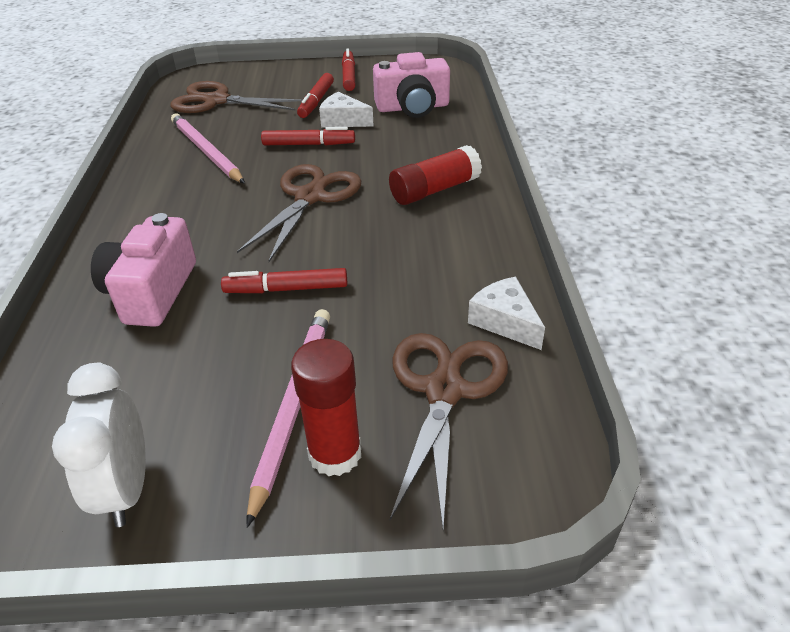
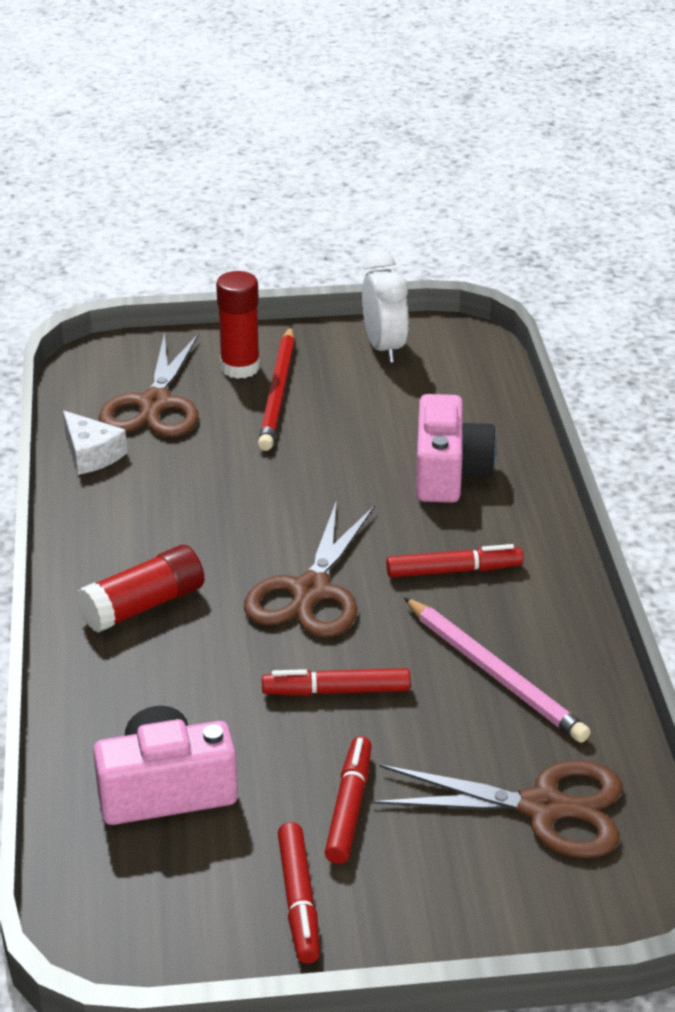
camera: 175 degrees right, 5 degrees down
(286, 289) = (309, 478): red marker -> red marker (454, 570)
(293, 405) = (278, 392): pink pencil -> red pencil
(343, 121) = (289, 751): white cheese -> none

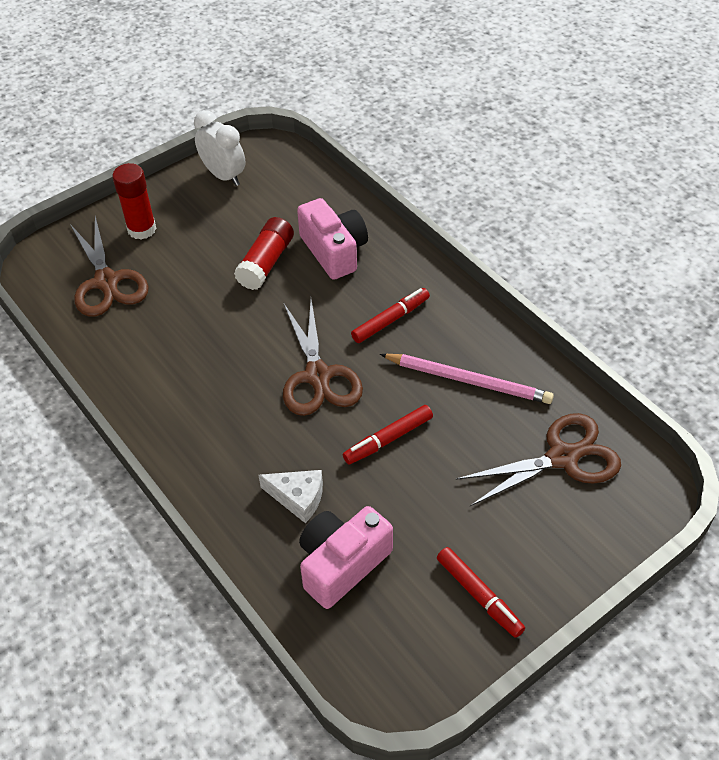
camera: 30 degrees left, 15 degrees up
(91, 454) = (94, 339): white cheese -> white cheese (298, 498)
(144, 606) = (221, 438): red glue stick -> red glue stick (266, 263)
(278, 392) = (182, 238): red pencil -> none
(349, 807) = (458, 516): red marker -> none

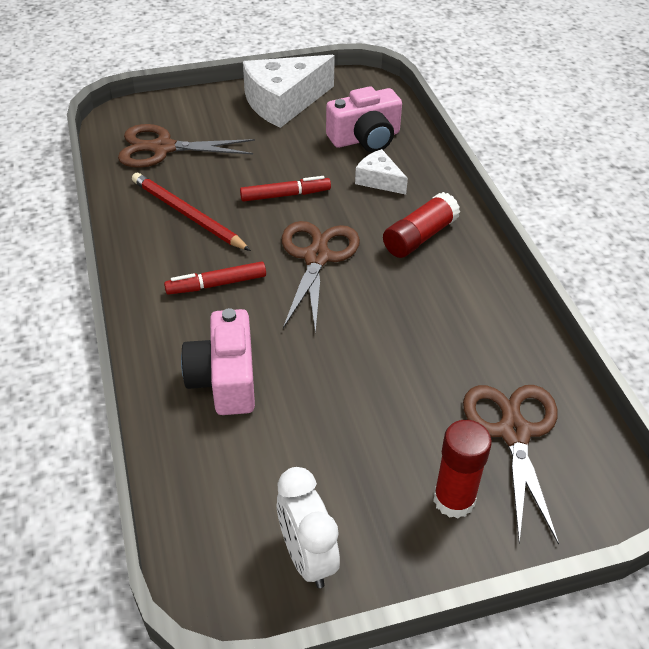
camera: 160 degrees left, 5 degrees down
(266, 263) = (311, 391): red glue stick -> red glue stick (419, 237)
(468, 380) = (187, 214): pink pencil -> red pencil
(479, 595) = (283, 102): red marker -> white cheese

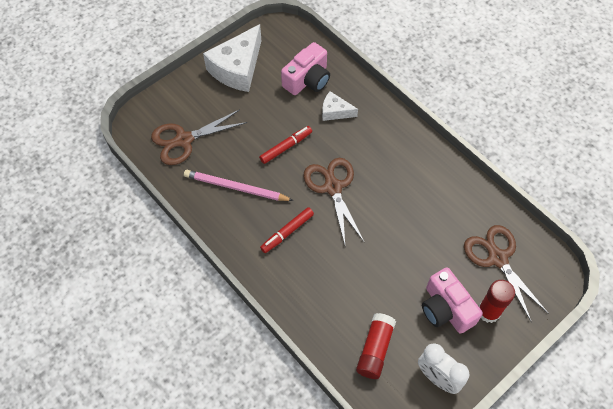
camera: 25 degrees left, 15 degrees up
(187, 214) = (236, 188): red pencil -> pink pencil
(224, 379) = (333, 294): pink camera -> pink camera (446, 308)
(419, 237) = (382, 147): red glue stick -> red glue stick (375, 349)

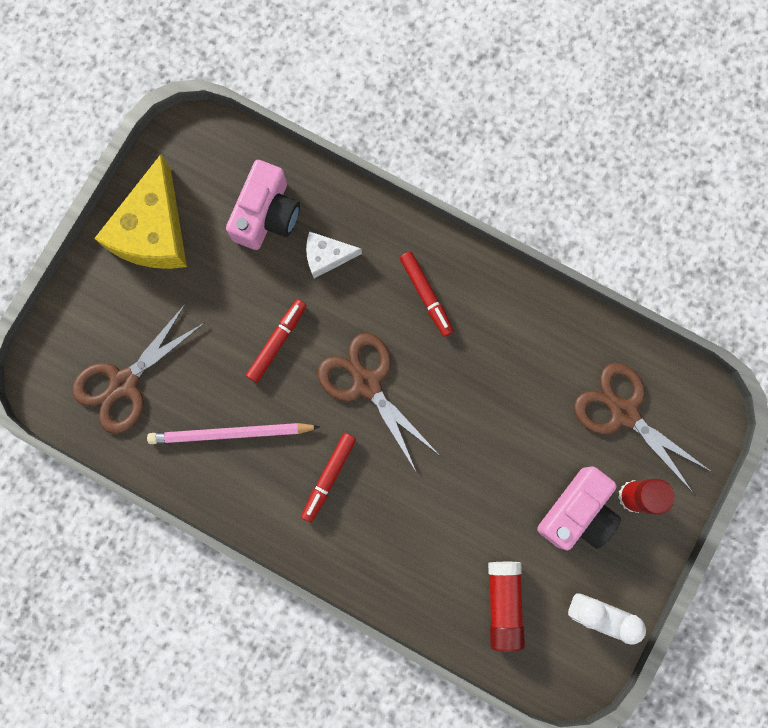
camera: 20 degrees left, 20 degrees up
(237, 68) = (153, 231): white cheese -> yellow cheese
(389, 150) = (426, 295): none -> red marker
(446, 308) = (577, 512): pink camera -> pink camera turned 90 degrees counterclockwise

